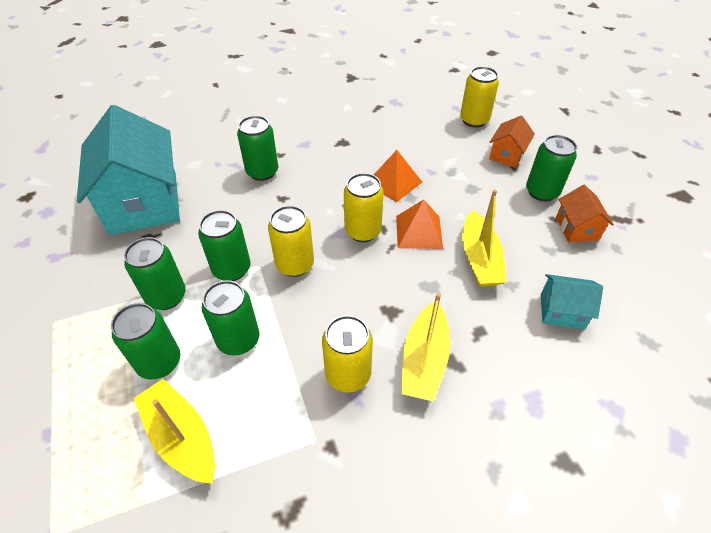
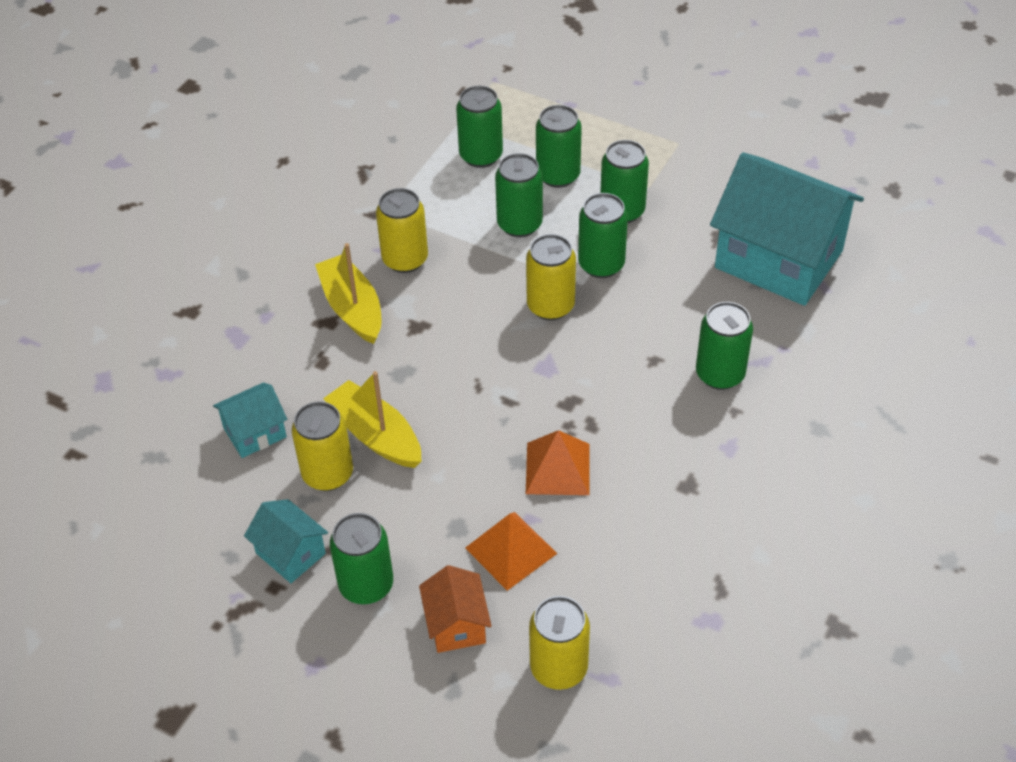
camera: 140 degrees right, 0 degrees up
(181, 437) = (481, 156): yellow boat -> green can
(362, 231) = (525, 382): yellow can -> yellow can (327, 474)
(419, 232) = (466, 423): orange pyramid -> orange pyramid (511, 550)
(577, 228) = (290, 553): orange house -> turquoise house

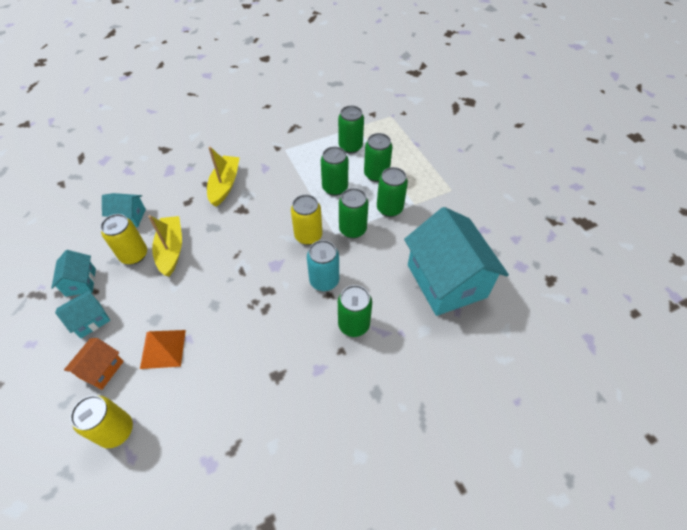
camera: 35 degrees right, 5 degrees up
(366, 585) = (90, 320): green can -> turquoise house
(405, 259) = (269, 176): yellow can -> none
(558, 468) = (227, 321): orange pyramid -> none
(631, 347) = (324, 281): none -> turquoise can

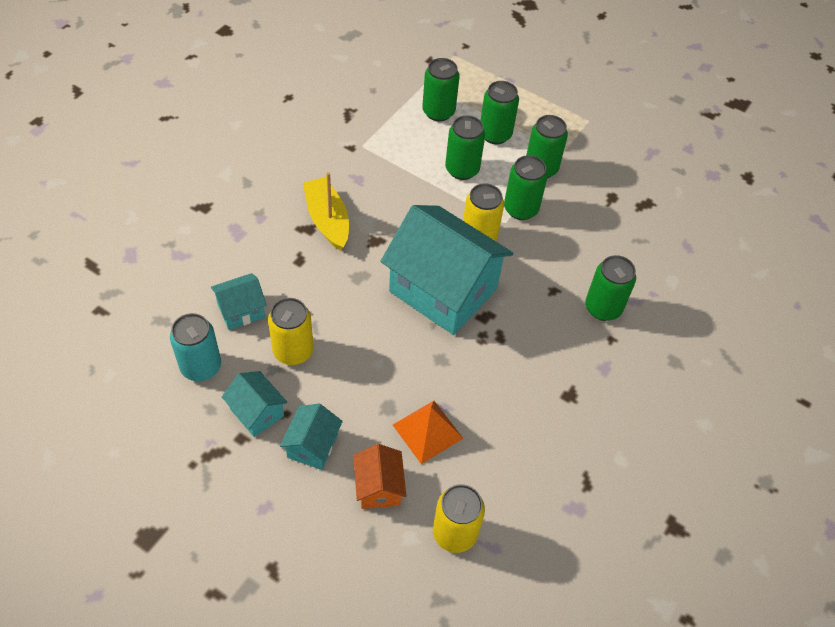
camera: 35 degrees left, 0 degrees up
(171, 250) = (333, 324): yellow boat -> none
(324, 281) = (537, 278): turquoise can -> turquoise can (201, 367)
(446, 281) = (656, 222): turquoise house -> turquoise house (443, 290)

